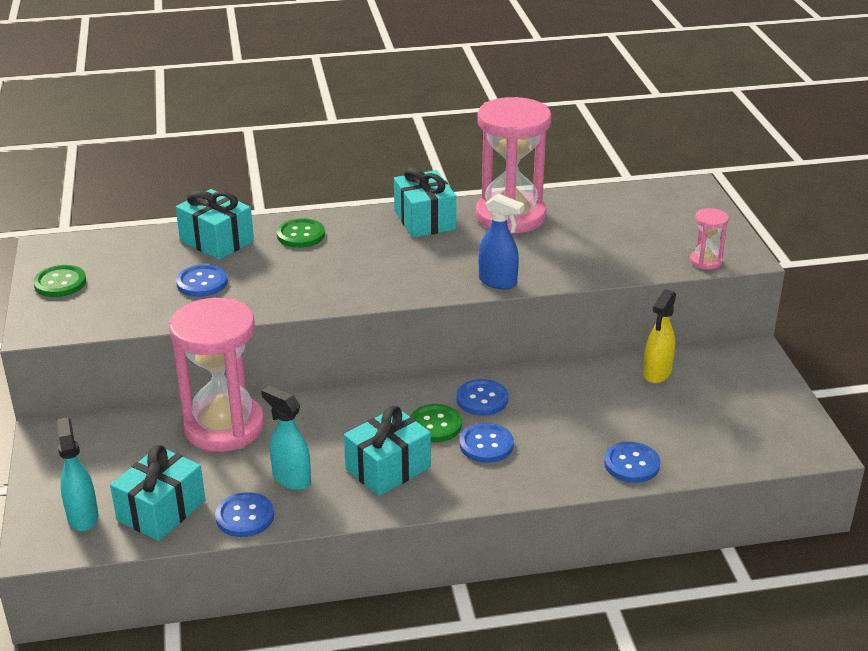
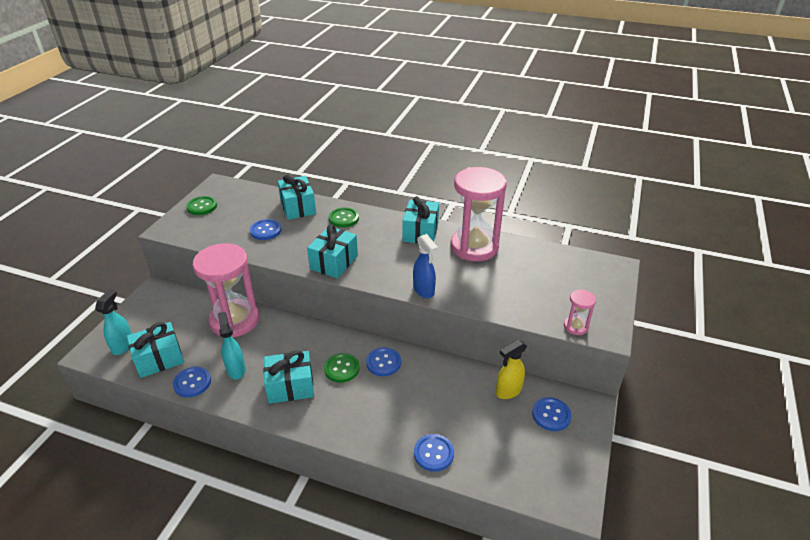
camera: 30 degrees right, 5 degrees up
(346, 289) = (334, 262): none -> turquoise gift
(486, 445) = (358, 396): blue button -> blue button (551, 415)

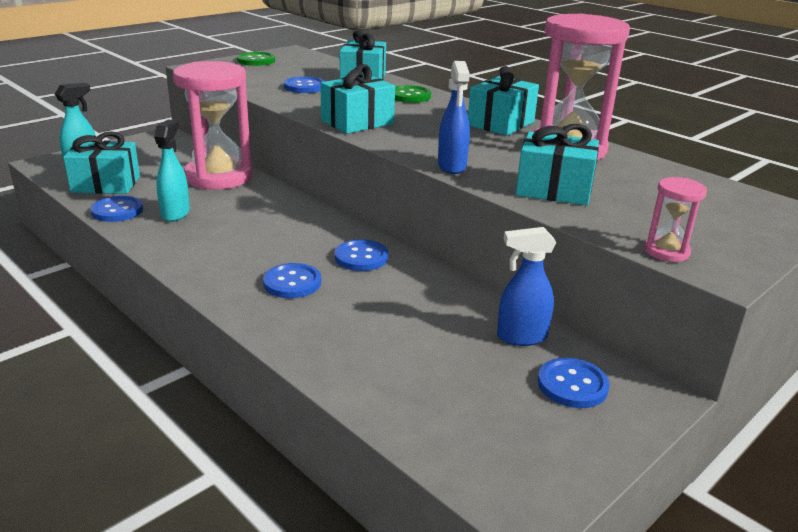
camera: 25 degrees right, 10 degrees down
(290, 386) = (221, 244): turquoise gift -> turquoise gift (554, 190)
(341, 368) = (301, 247): green button -> none
(433, 453) = (342, 364): blue button -> blue button (292, 283)
(508, 391) = (521, 337): yellow spray bottle -> blue spray bottle

